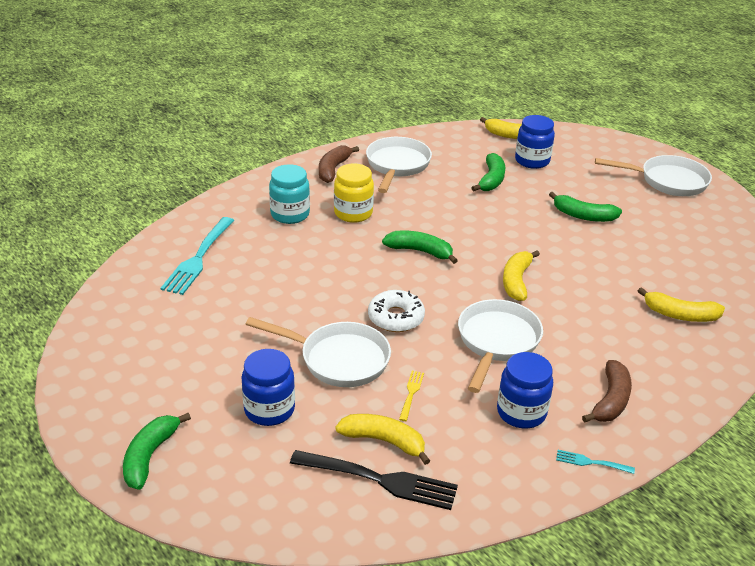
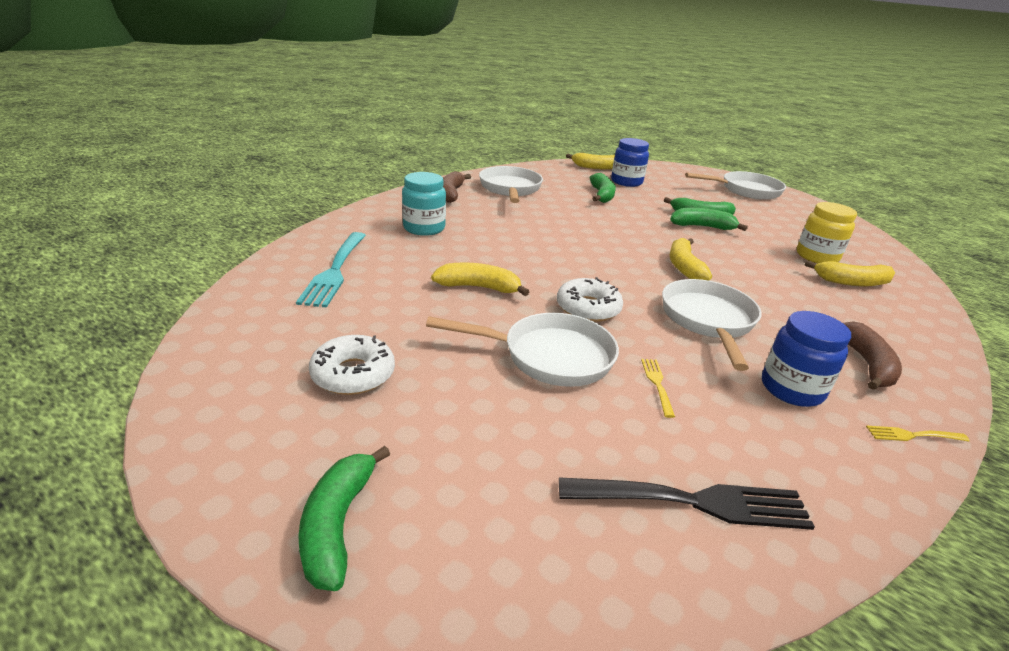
camera: 15 degrees left, 5 degrees down
(186, 356) = (353, 374): none -> white donut
(269, 410) = (493, 427): blue jar -> none
(353, 213) = (489, 224): yellow jar -> yellow jar (817, 256)
(384, 441) = (663, 447): yellow banana -> yellow banana (478, 287)
(420, 251) = (574, 249): green banana -> green banana (702, 227)
(591, 462) = (913, 435): turquoise fork -> yellow fork

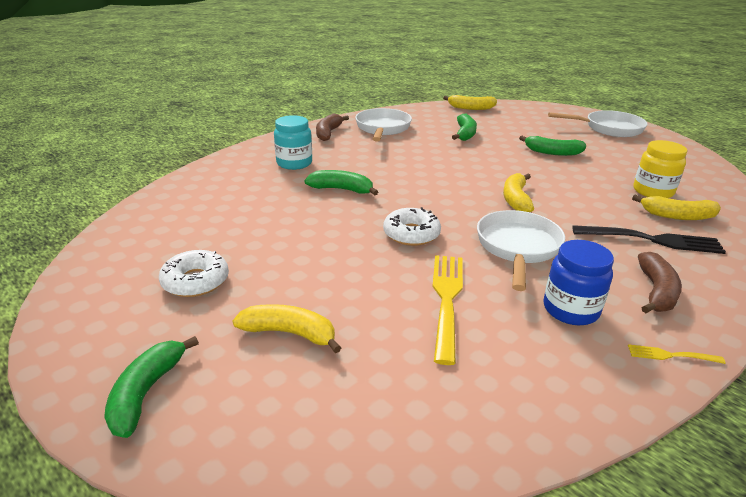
camera: 10 degrees right, 0 degrees up
(335, 270) = (209, 198): turquoise fork -> none
(478, 287) = (322, 214): yellow banana -> yellow banana (289, 333)
(549, 356) = (361, 273): white pan -> none
(626, 182) = (493, 121): blue jar -> none
(657, 384) = (447, 300): yellow fork -> yellow fork, size x2.14
(691, 502) = (436, 397): black fork -> black fork (651, 240)
(702, 227) = (549, 163): green banana -> green banana (341, 189)

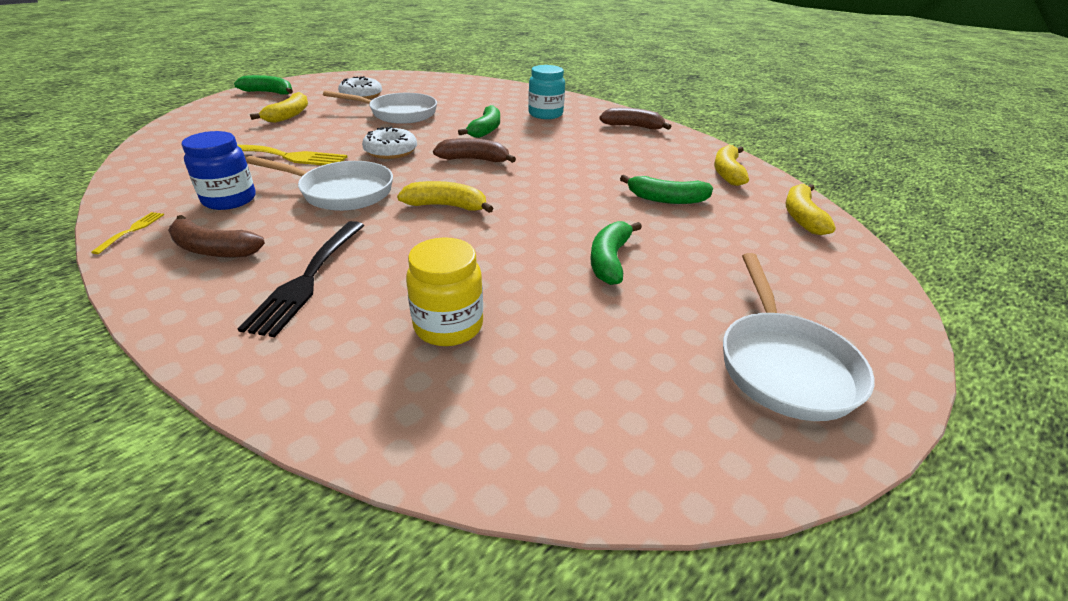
camera: 90 degrees right, 5 degrees up
(382, 128) = (661, 151): white pan -> white pan (398, 114)
(420, 192) = (474, 160): none -> brown banana
(677, 216) = (359, 324): yellow banana -> yellow banana (727, 172)

